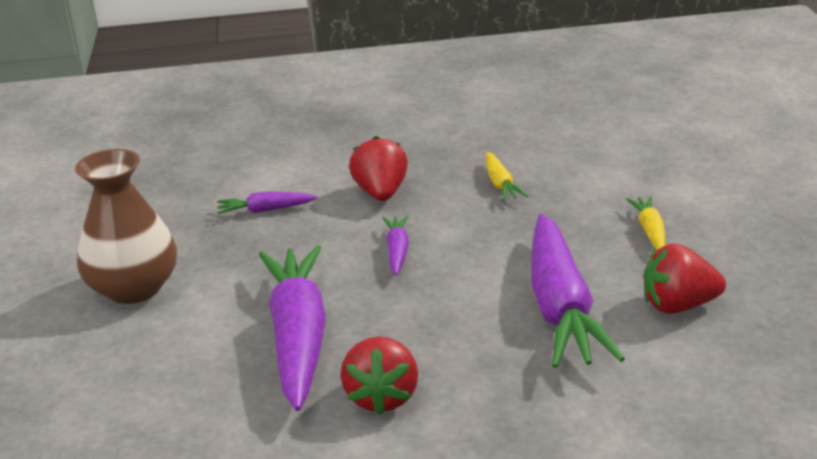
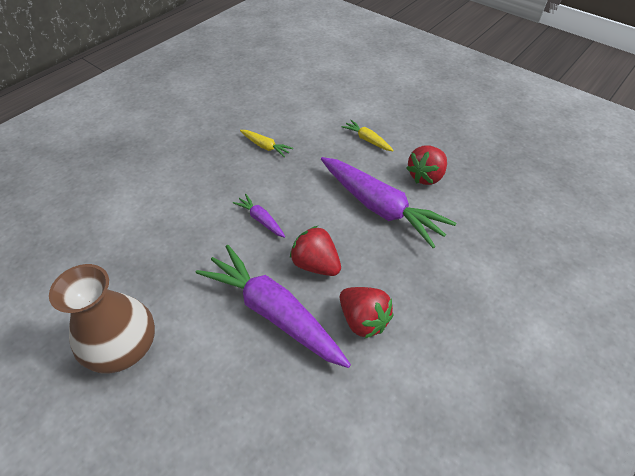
camera: 45 degrees left, 20 degrees up
(265, 210) = (147, 235): purple carrot -> none
(381, 193) = (206, 185): red strawberry -> red strawberry (316, 264)

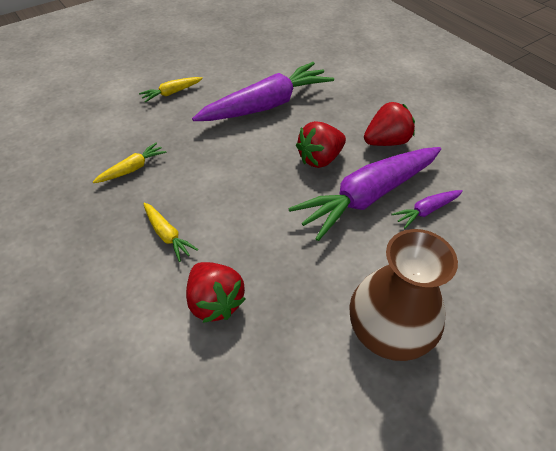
camera: 75 degrees left, 0 degrees up
(202, 186) = (167, 235): none -> yellow carrot
(261, 219) = (247, 189): purple carrot -> purple carrot (426, 211)
(426, 176) = (241, 71): red strawberry -> red strawberry (215, 302)

